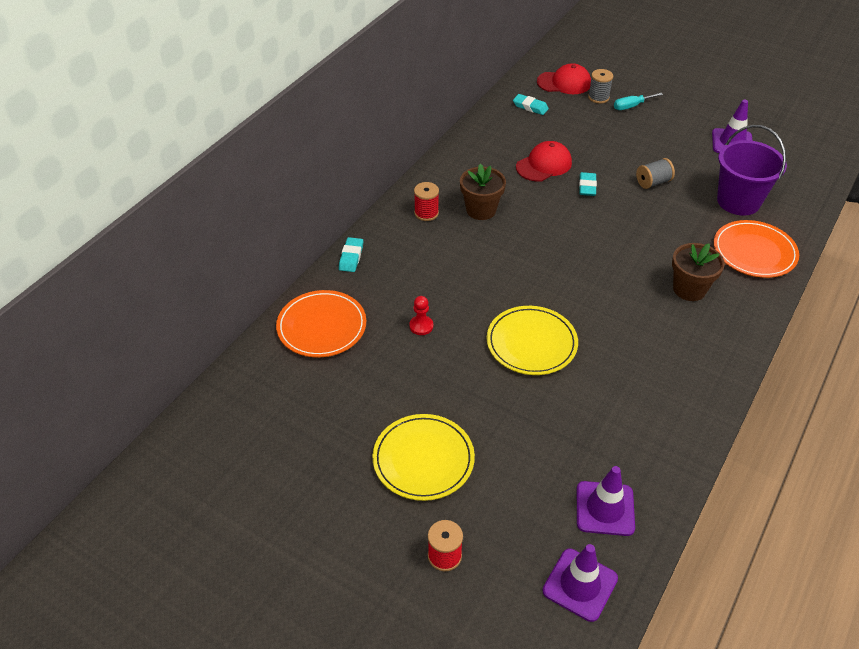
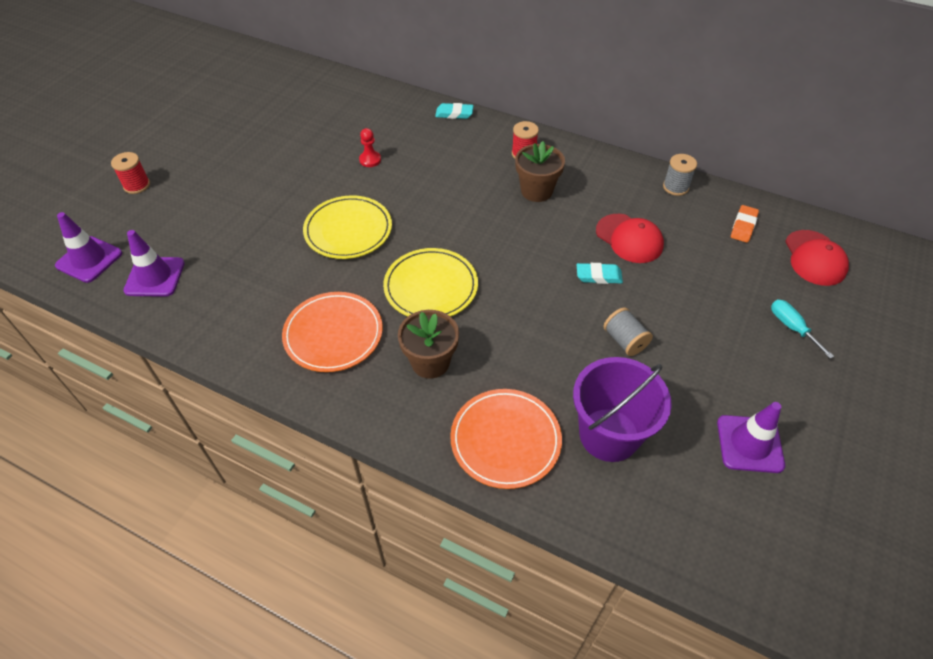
camera: 85 degrees right, 5 degrees up
(322, 326) = (369, 106): orange plate -> orange plate (333, 334)
(423, 459) = (226, 170): yellow plate -> yellow plate (431, 287)
(530, 107) = (743, 226): turquoise eraser -> orange eraser
(598, 97) = (797, 292): grey spool -> grey spool (675, 187)

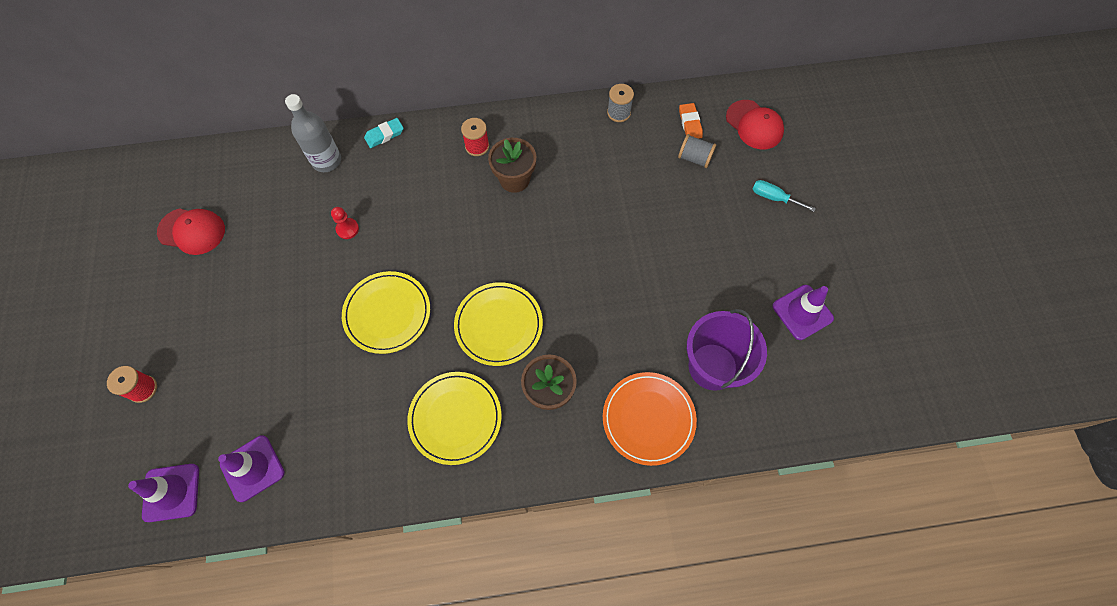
camera: 35 degrees left, 15 degrees up
(333, 334) = (455, 418): orange plate -> yellow plate
(395, 110) = (326, 161): none -> grey bottle
(598, 276) = (617, 234): turquoise eraser -> none
(624, 340) = (673, 281): grey spool -> grey spool (694, 158)
(629, 238) = (617, 185): red cap -> red cap (192, 231)

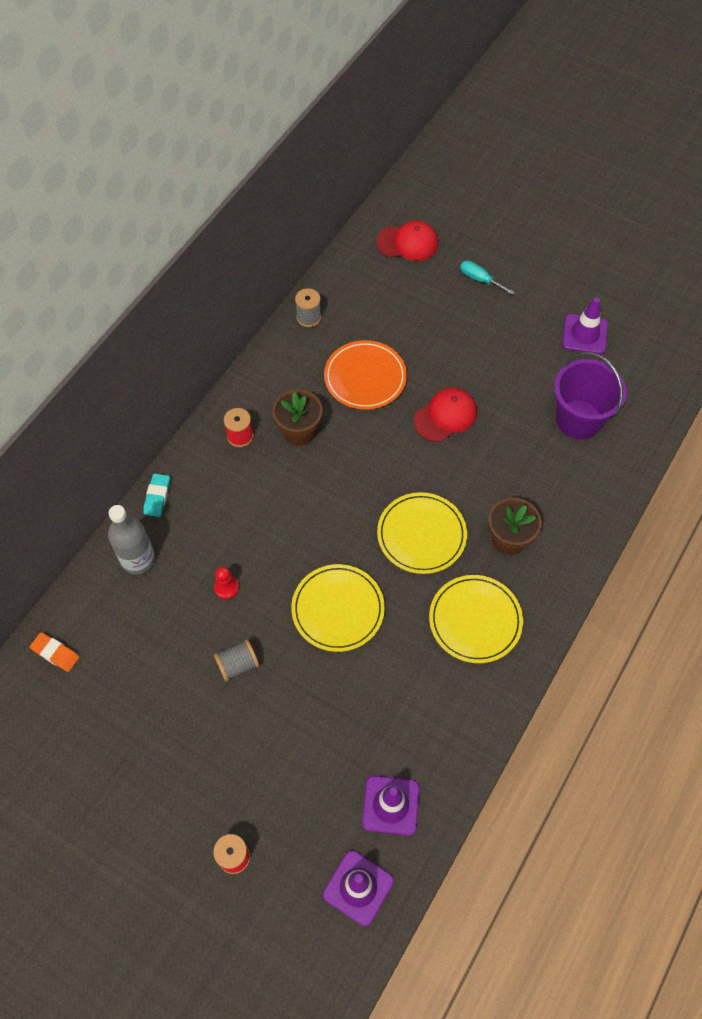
camera: 50 degrees left, 5 degrees down
(192, 231) = (103, 719): red cap -> red cap (445, 416)
(648, 419) = (584, 490): orange plate -> orange plate (365, 377)
(690, 123) = (366, 280): orange eraser -> orange eraser (55, 653)
(694, 158) = (399, 301): grey spool -> grey spool (237, 665)
(774, 198) = (480, 279): turquoise screwdriver -> turquoise screwdriver turned 60 degrees clockwise

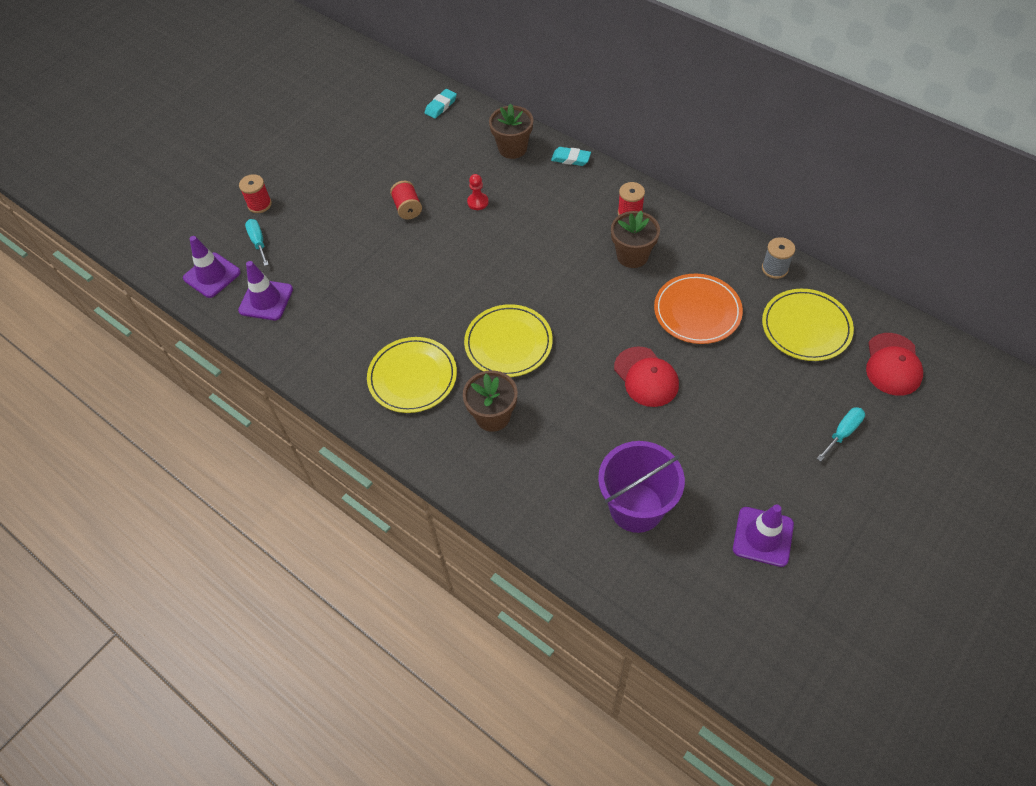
camera: 100 degrees right, 5 degrees down
(55, 653) = (441, 106): orange eraser -> turquoise eraser
(138, 559) = (512, 148): grey bottle -> brown flower pot
(237, 665) = (407, 208): grey spool -> red spool
(299, 840) = (258, 242): none -> turquoise screwdriver
(338, 609) = (443, 275): yellow plate -> yellow plate (806, 327)

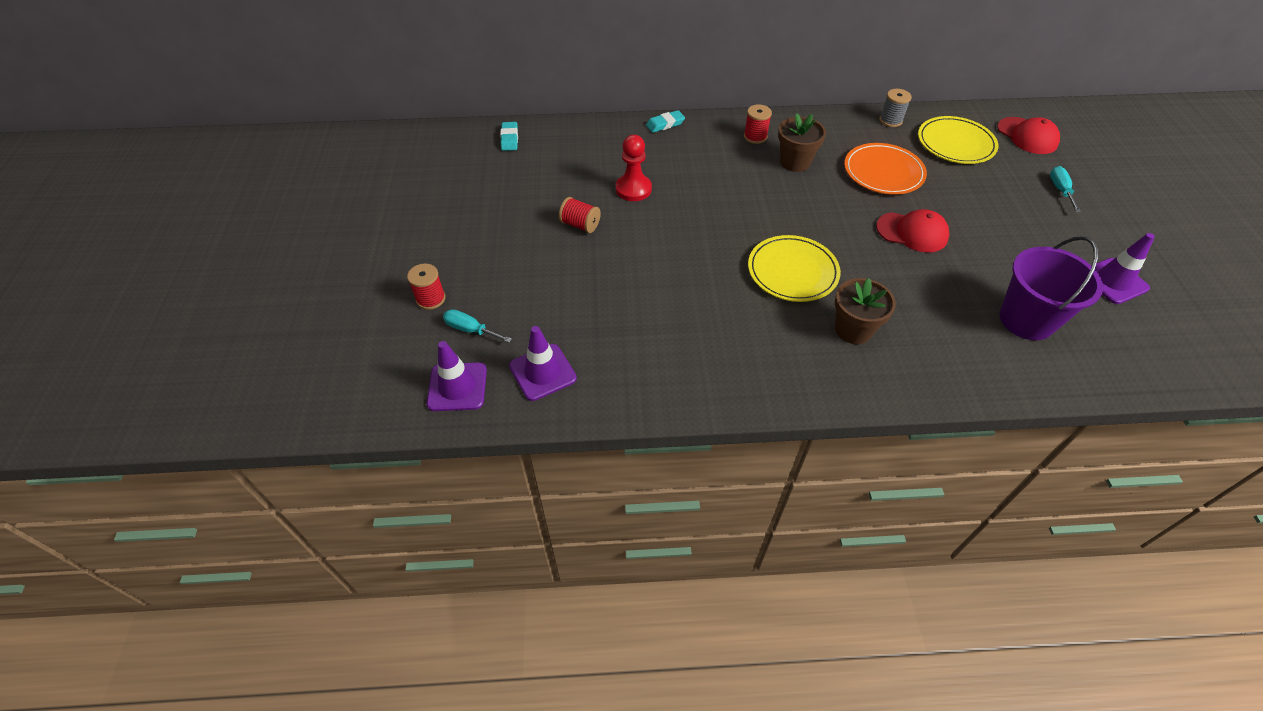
camera: 45 degrees left, 5 degrees down
(412, 377) = (755, 345): yellow plate -> none
(478, 202) = (633, 189): red pawn -> red pawn, size x1.65
(512, 148) = (610, 139): brown flower pot -> none

